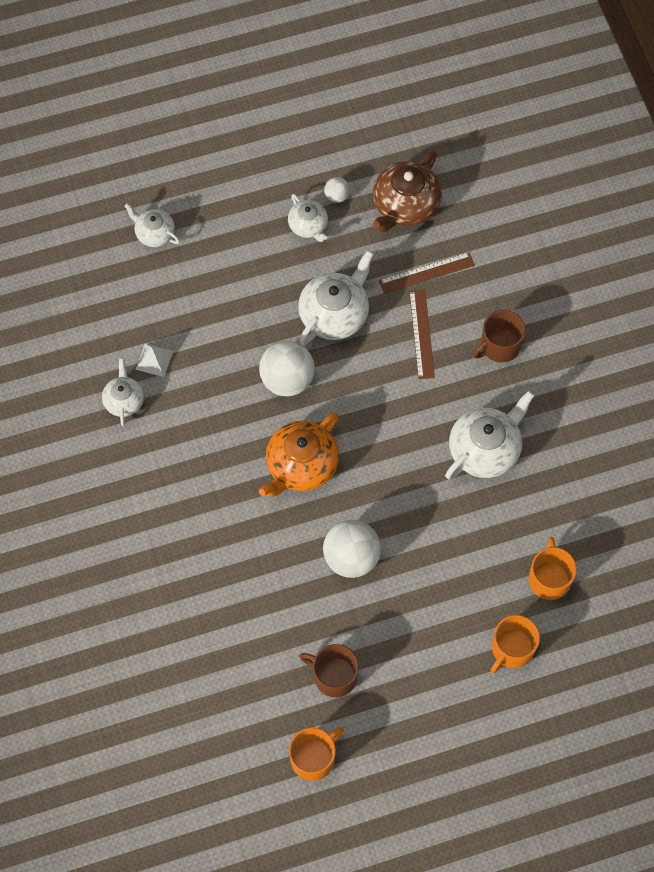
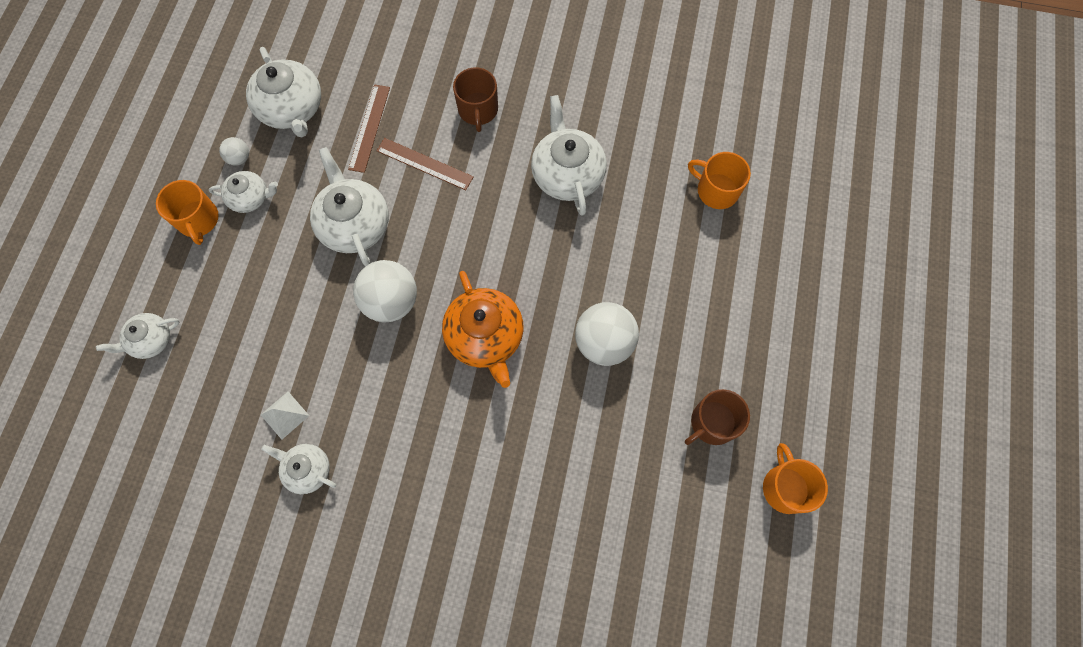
camera: 60 degrees left, 5 degrees up
(405, 205) = (292, 109): brown teapot -> white teapot
(512, 649) = (765, 255): orange mug -> orange mug (198, 220)

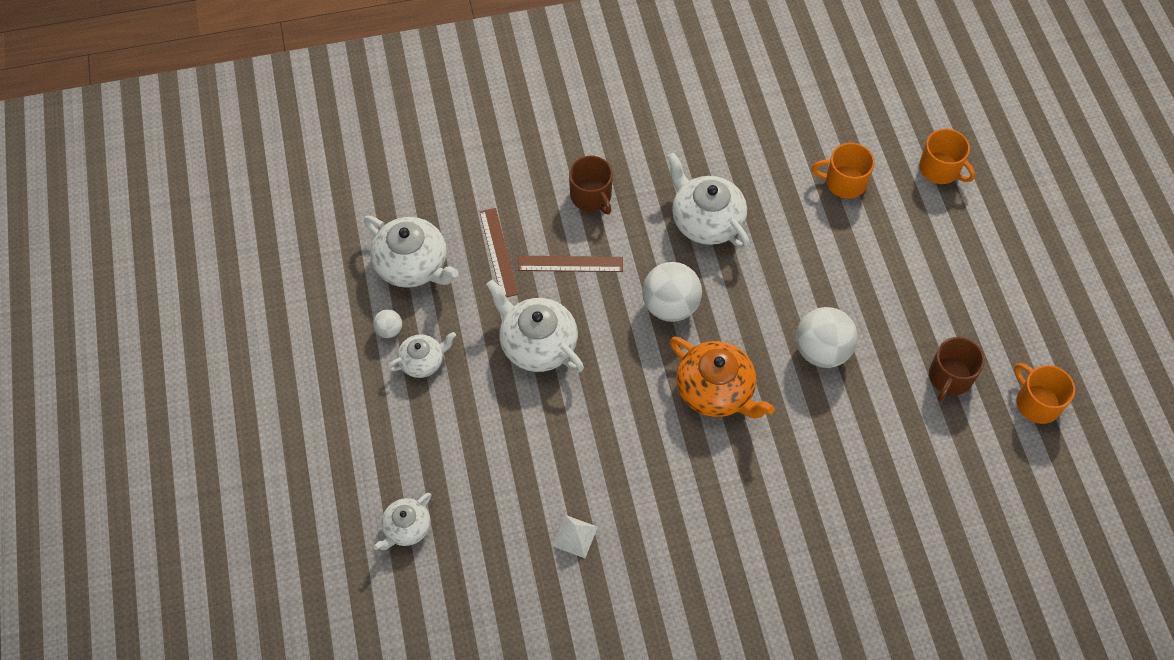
camera: 25 degrees left, 10 degrees down
(198, 220) = (384, 402): orange mug -> orange mug (940, 169)
(307, 469) = (624, 572): white teapot -> none
(391, 301) = (613, 397): white ball -> white ball (670, 306)

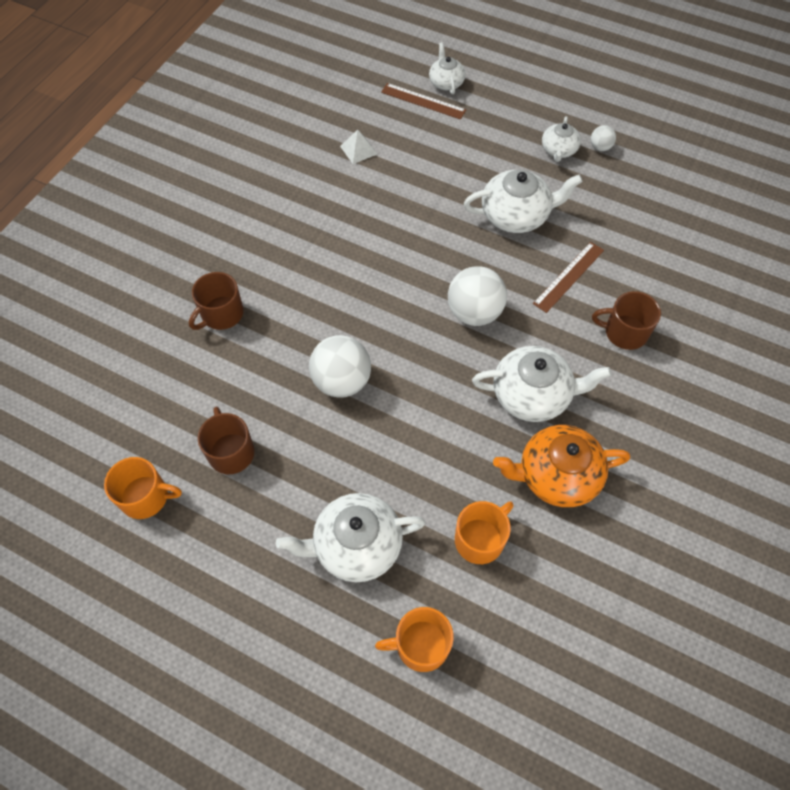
camera: 130 degrees right, 0 degrees up
(412, 265) = (647, 188): white teapot -> white teapot (356, 545)
(498, 252) = (617, 241): brown ruler -> brown ruler (423, 101)
(716, 390) = (379, 290): orange teapot -> orange teapot (556, 475)
(857, 491) = (221, 314): none -> brown mug

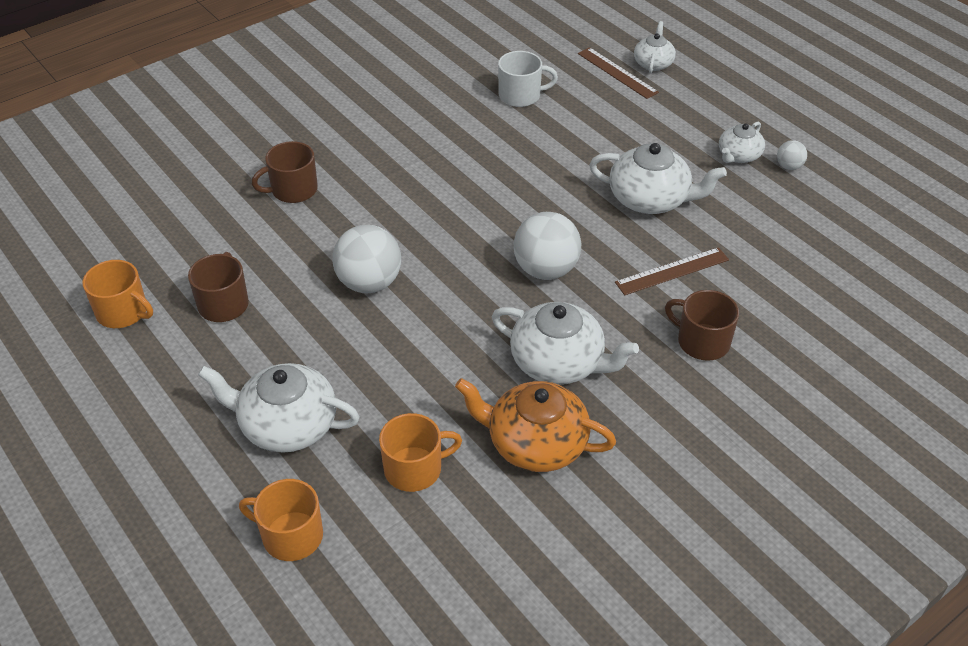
camera: 25 degrees right, 15 degrees down
(358, 150) = (521, 95): white pyramid -> white mug

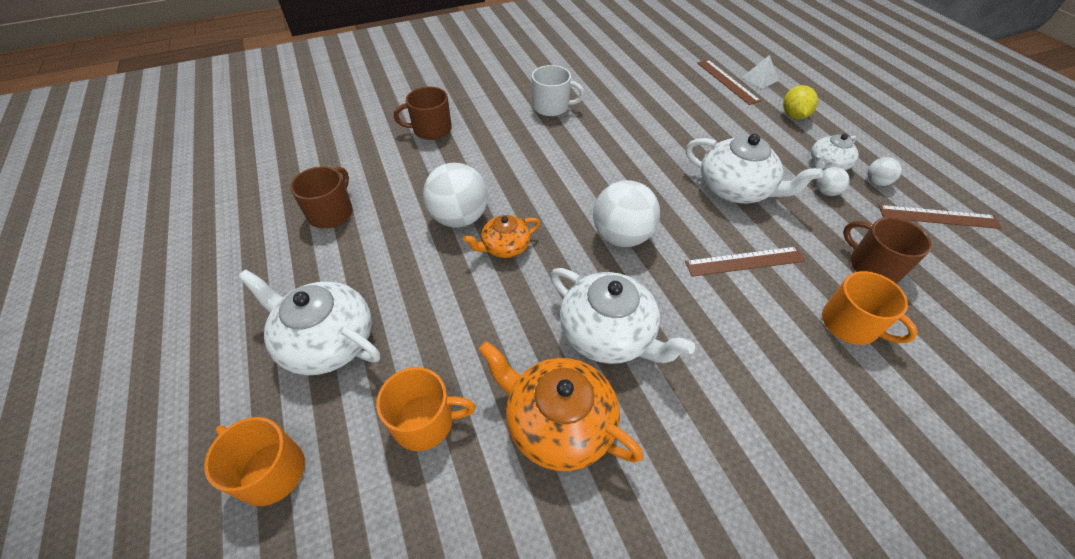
camera: 15 degrees right, 5 degrees up
(123, 312) = (250, 203): orange mug -> orange mug (851, 324)
(429, 303) = (505, 246): none -> orange teapot
(521, 95) = (641, 87): white mug -> white mug (552, 107)
(653, 63) = (760, 78): white teapot -> white pyramid
(697, 104) = (793, 115): none -> yellow lemon
(701, 341) = (763, 343): brown mug -> brown mug (873, 266)
(740, 186) = (826, 192): none -> white ball
(849, 192) = (938, 217): none -> brown ruler

